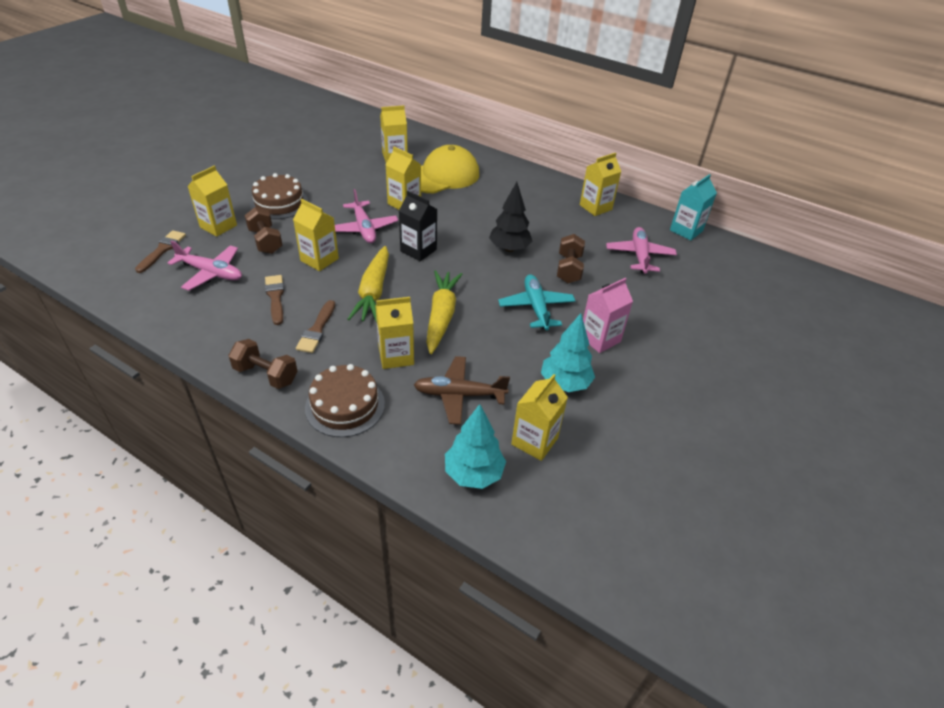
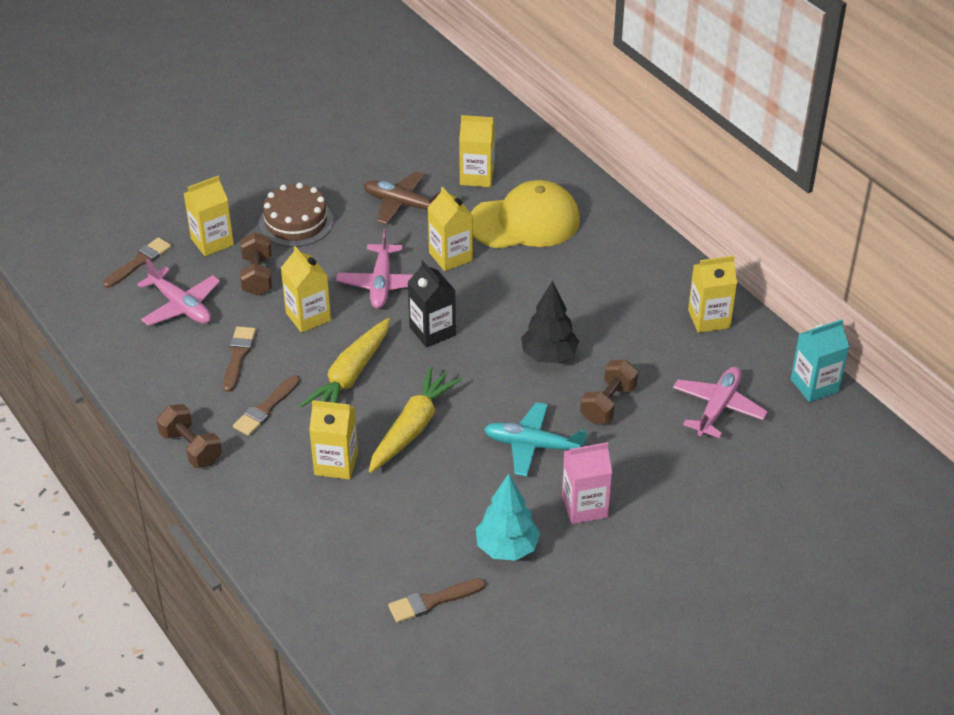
camera: 25 degrees right, 0 degrees up
(345, 405) = (256, 505): brown cake -> none
(459, 395) = (380, 527): brown plane -> brown plane (402, 204)
(473, 473) = (349, 614): turquoise tree -> none
(534, 441) = (432, 601): yellow carton -> brown brush
(536, 307) = (532, 445): turquoise plane -> turquoise plane turned 90 degrees counterclockwise

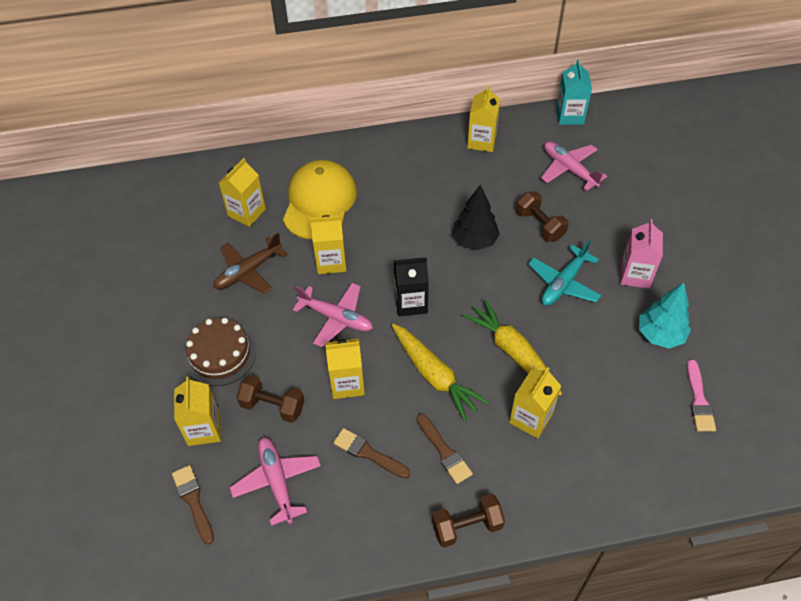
camera: 65 degrees left, 10 degrees up
(181, 306) = (277, 481): pink plane -> pink plane turned 90 degrees counterclockwise
(432, 601) = (699, 400): brown brush -> pink brush

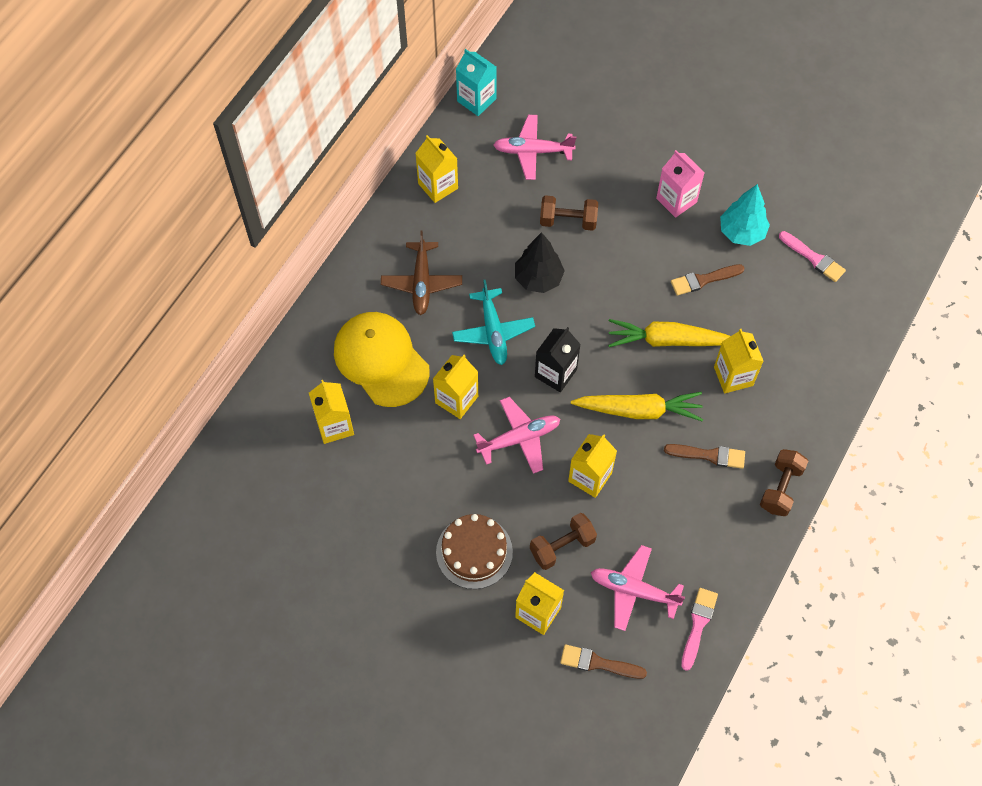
camera: 50 degrees left, 10 degrees up
(248, 271) = (405, 471): brown plane -> brown plane (421, 283)
(286, 551) = (698, 625): none -> pink brush
(368, 453) = (665, 508): brown brush -> brown brush (703, 280)
(563, 283) = (638, 253): turquoise plane -> turquoise plane (493, 332)

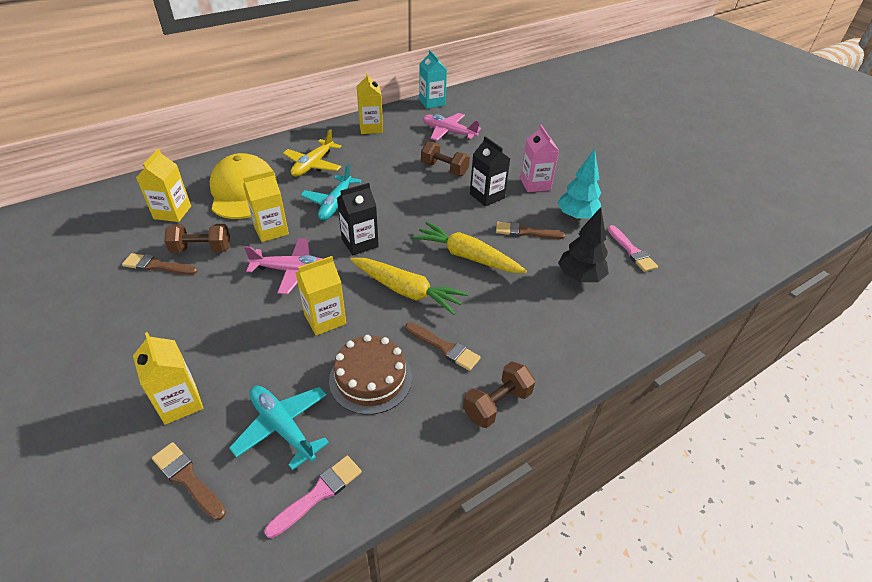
camera: 25 degrees right, 20 degrees down
(387, 497) = (157, 266): none -> brown brush
(421, 283) = (313, 165): brown plane -> yellow plane
(474, 552) = (179, 330): brown cake -> brown cake (370, 378)
(538, 279) = (396, 189): black tree -> black tree (580, 277)
(562, 546) = (253, 359): brown dumbbell -> brown dumbbell (202, 249)
(633, 590) = (282, 427): pink plane -> turquoise plane
(637, 244) = (487, 196): none -> black carton
(733, 376) = (508, 300): yellow carton -> none

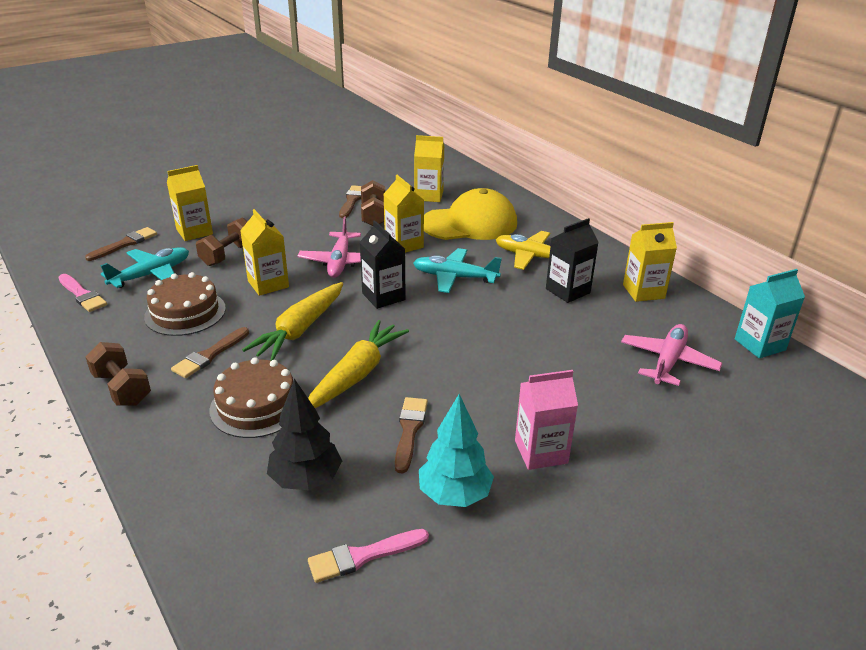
camera: 90 degrees right, 10 degrees down
(444, 169) = (556, 357): brown dumbbell -> brown dumbbell (228, 255)
(487, 196) = (495, 396): black carton -> black carton (567, 291)
(510, 308) = (256, 406): none -> brown cake

